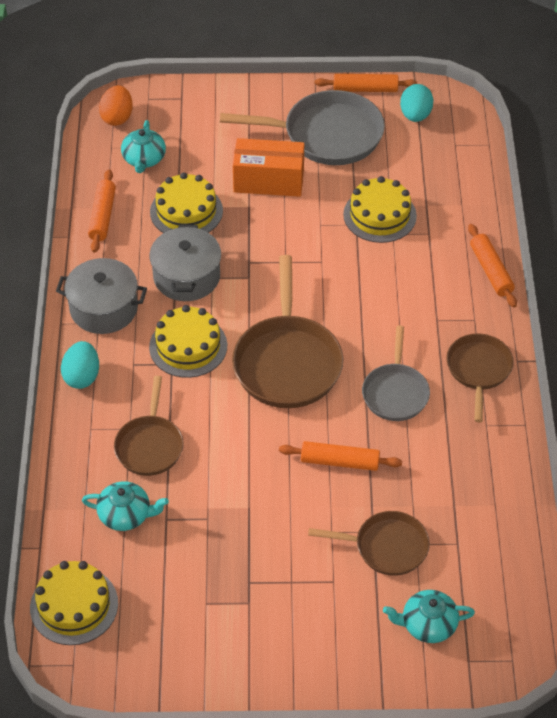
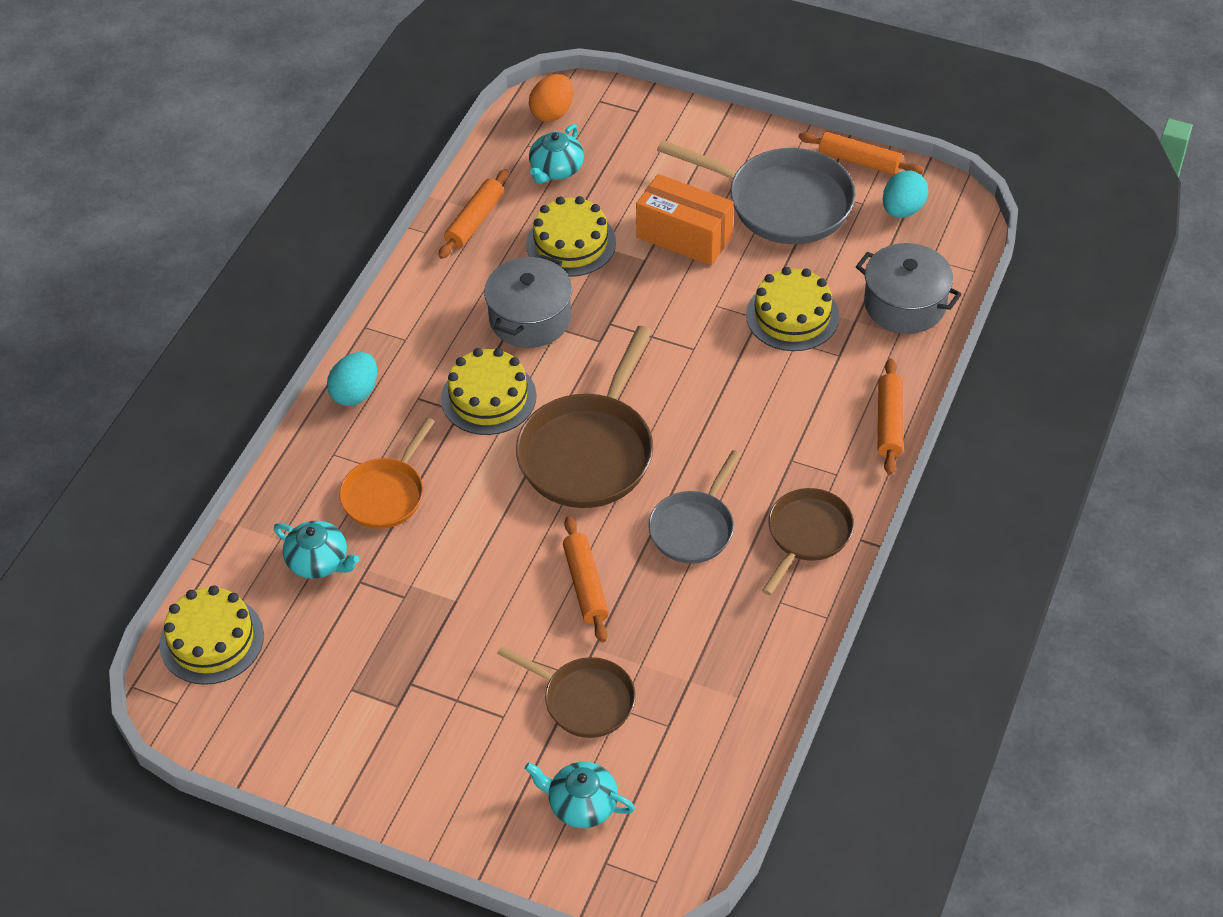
camera: 25 degrees right, 0 degrees up
(104, 308) = (419, 325): grey pot -> grey pot (905, 304)
(150, 445) = (386, 494): brown pan -> orange pan
(339, 462) = (585, 585): orange rolling pin -> orange rolling pin turned 45 degrees clockwise

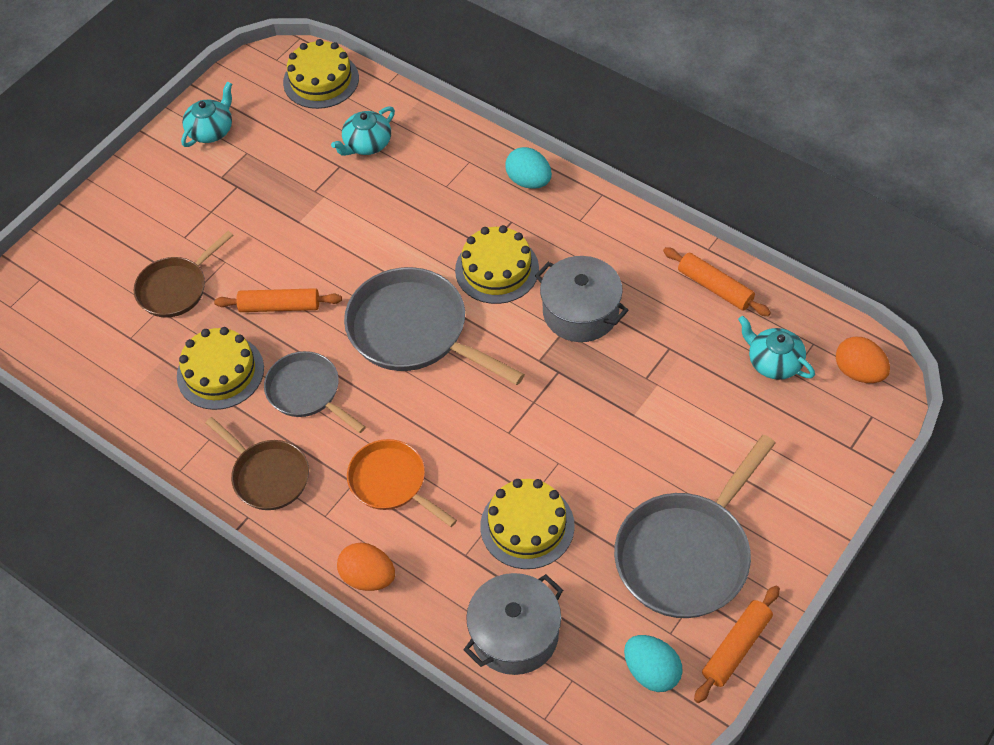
camera: 105 degrees right, 5 degrees up
(386, 494) = (417, 190): orange pan -> orange pan (391, 483)
(571, 243) = (668, 358): yellow cake -> yellow cake (220, 372)
(581, 804) = (91, 273): turquoise teapot -> turquoise teapot (211, 130)
(589, 451) = (414, 331): brown pan -> grey pan
(684, 236) = (657, 454): orange box -> none
(889, 423) = (368, 577): orange rolling pin -> orange egg

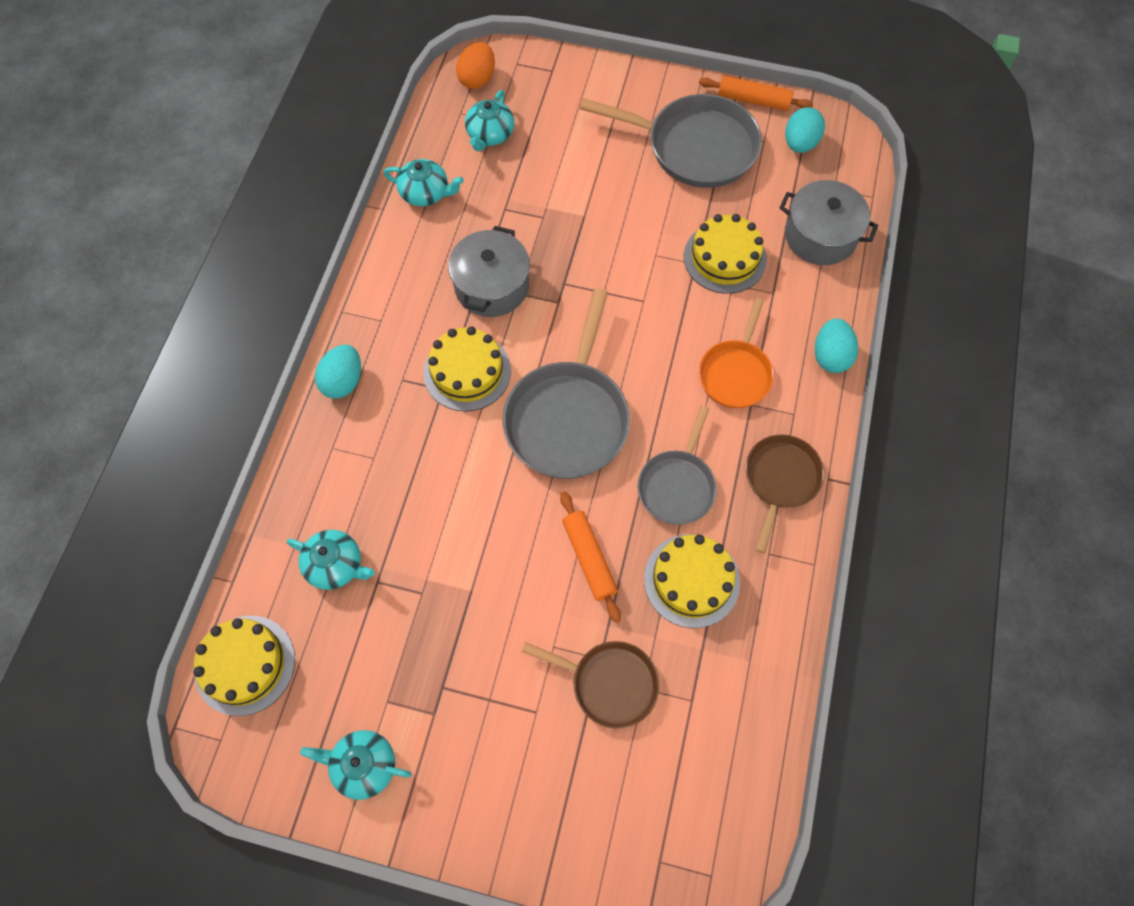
camera: 115 degrees left, 10 degrees up
(368, 577) = (830, 356): orange egg -> turquoise egg
(715, 287) = (426, 193): orange rolling pin -> turquoise teapot

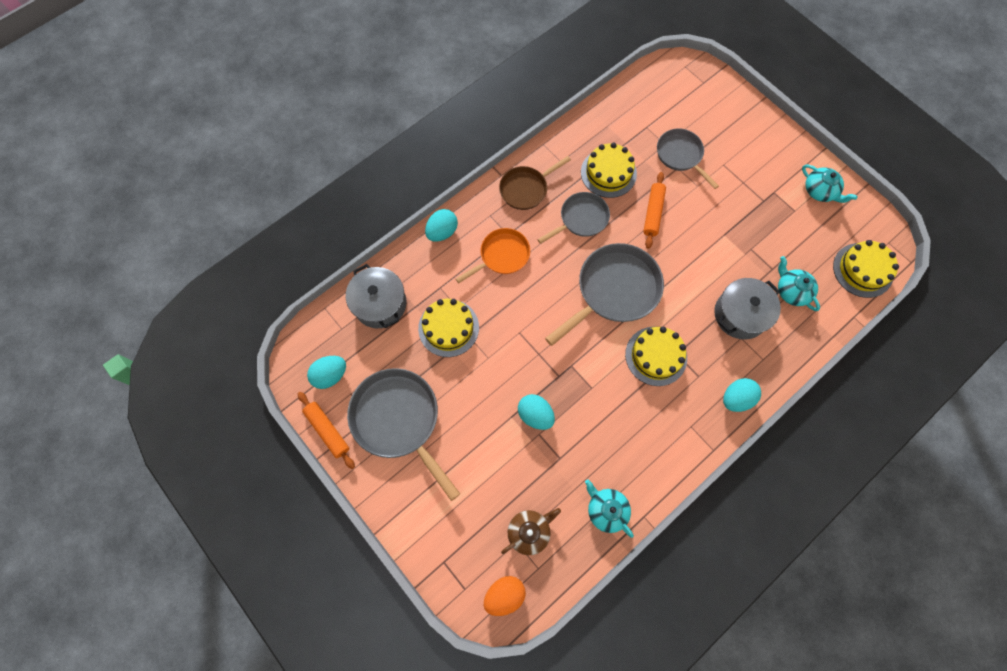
camera: 145 degrees left, 5 degrees up
(490, 134) = (529, 531): turquoise teapot -> brown teapot
(491, 286) = (605, 404): grey pot -> grey pot (740, 314)
(560, 232) = (535, 415): none -> turquoise egg
(608, 683) = (681, 155): brown pan -> grey pan

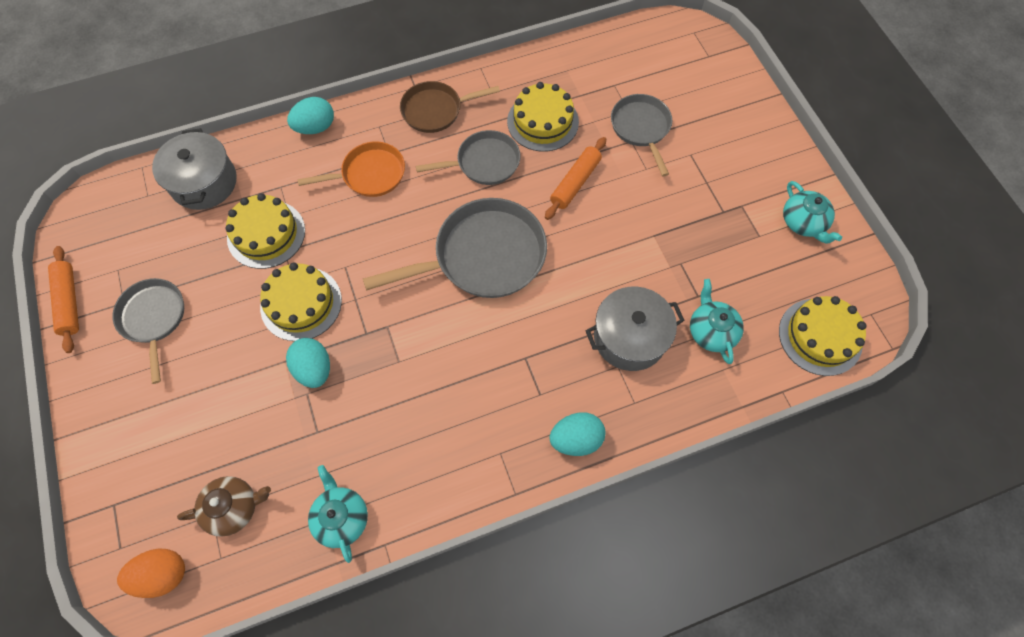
camera: 20 degrees right, 5 degrees down
(330, 375) = (107, 242): turquoise egg -> none
(399, 420) = (154, 319): grey pan -> grey pan, size x0.61
(656, 356) = (497, 351): yellow cake -> yellow cake (301, 303)

